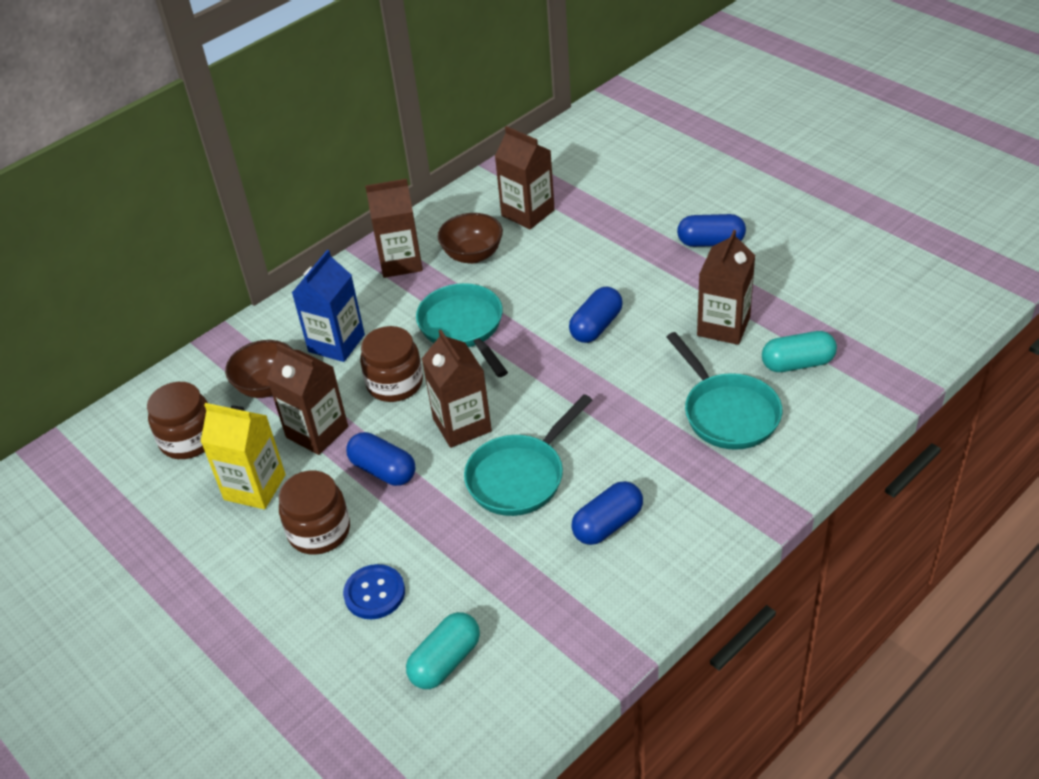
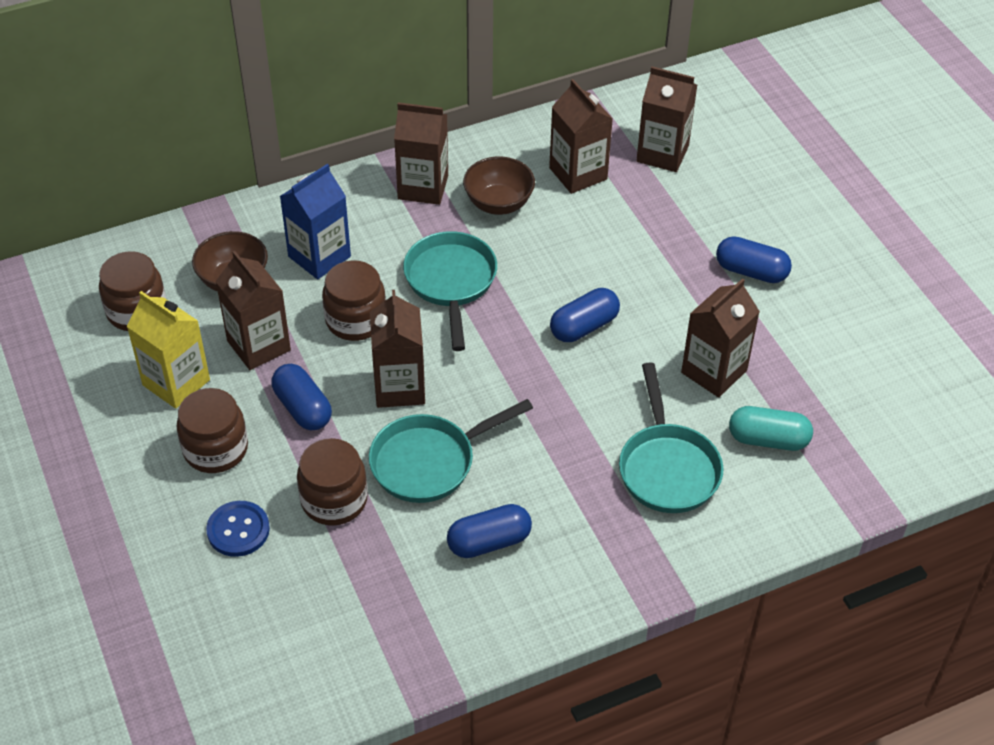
camera: 15 degrees right, 5 degrees up
(445, 661) = (272, 621): turquoise capsule -> none
(450, 537) = (334, 500): none -> brown jar
(589, 178) = (662, 153): none -> brown carton

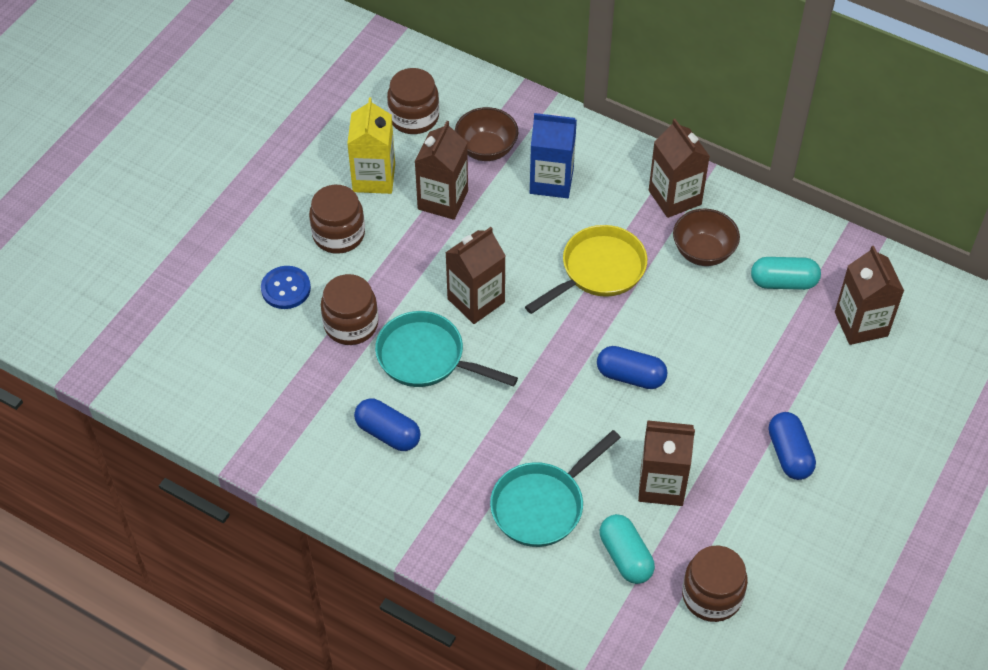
camera: 55 degrees right, 5 degrees up
(303, 408) = (411, 258): blue capsule -> none
(356, 320) = (513, 238): brown jar -> brown jar (712, 596)
(451, 282) = (598, 271): turquoise pan -> yellow pan
(578, 173) = (783, 282): brown carton -> turquoise capsule

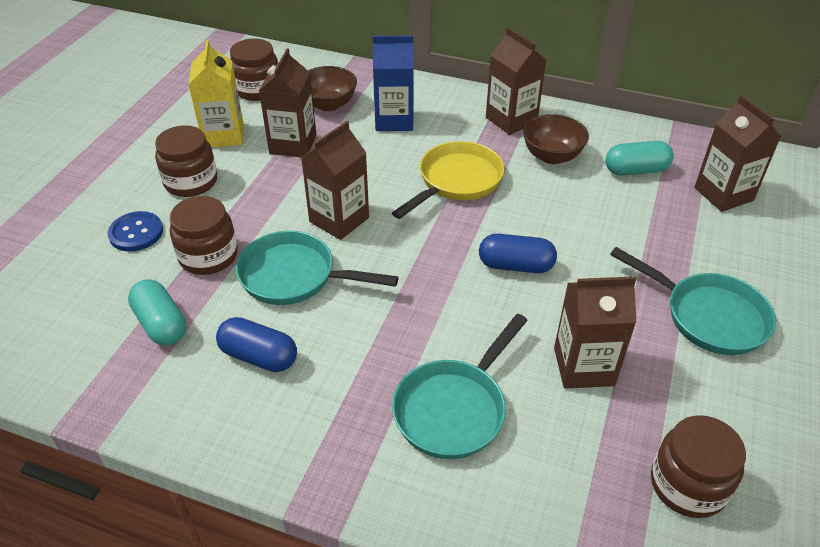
camera: 10 degrees left, 10 degrees down
(625, 556) = (569, 454): turquoise capsule -> turquoise capsule (161, 324)
(789, 454) = (708, 316): blue capsule -> turquoise pan

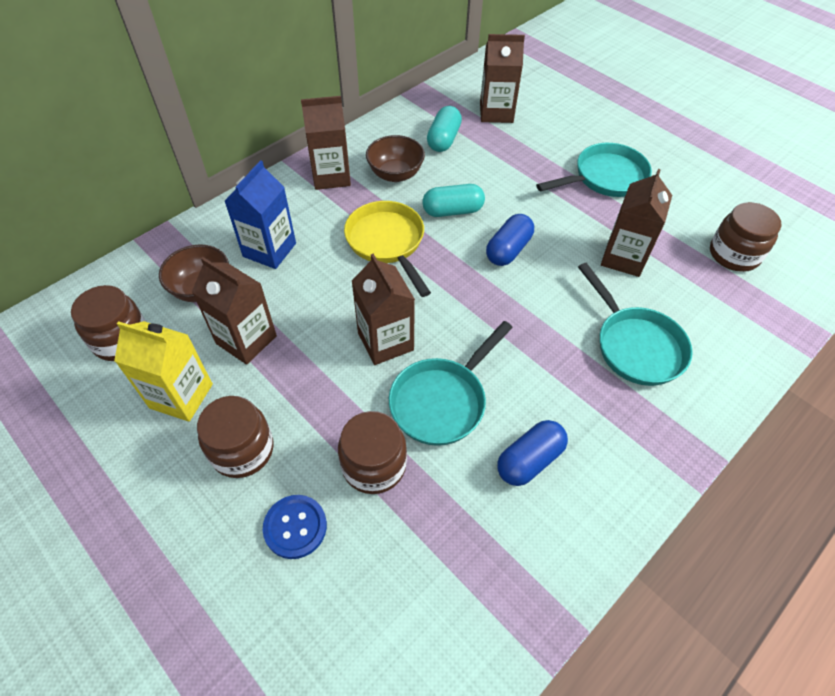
camera: 65 degrees left, 10 degrees up
(161, 324) = (450, 534): turquoise capsule -> turquoise capsule (452, 211)

